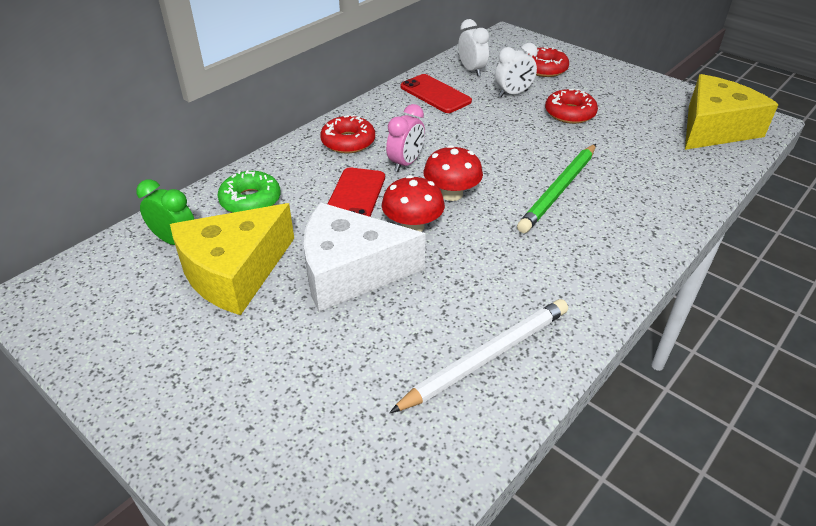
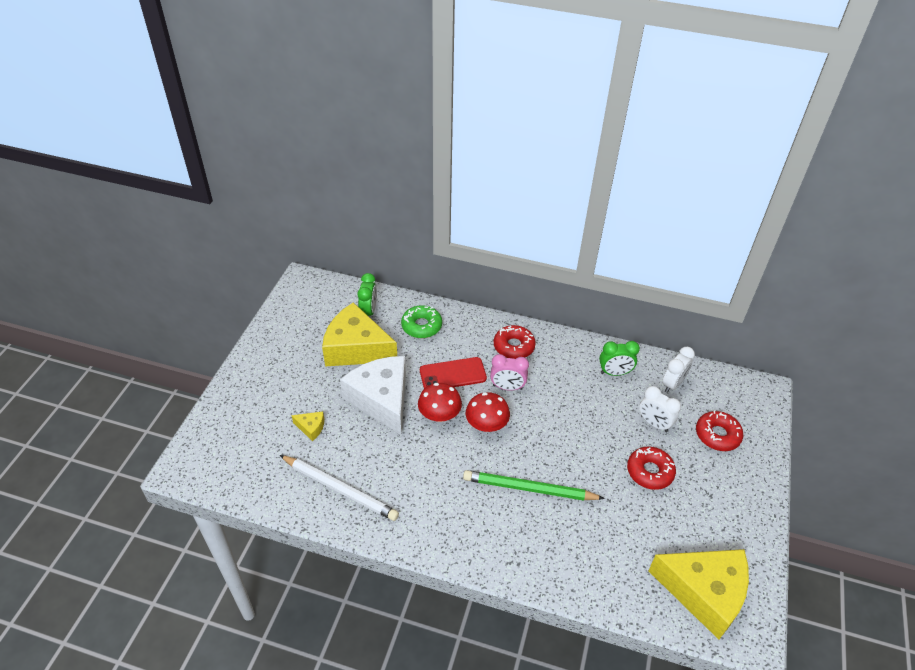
camera: 65 degrees right, 5 degrees up
(352, 362) = (311, 428): none -> yellow cheese
(435, 94) = (614, 373): red phone -> green clock

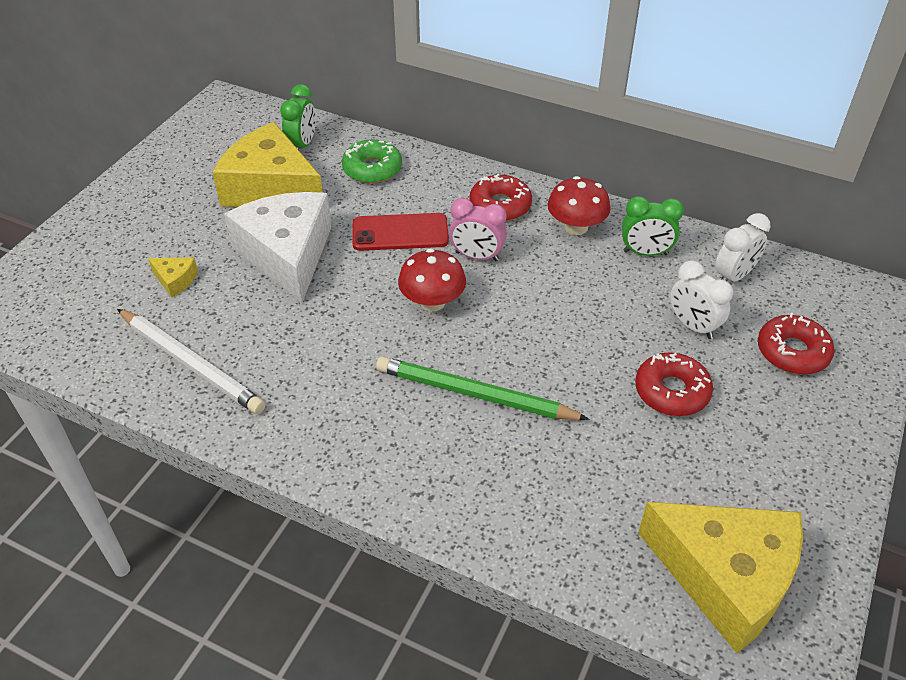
camera: 10 degrees right, 0 degrees up
(439, 415) = (366, 282): red mushroom -> red mushroom (576, 227)

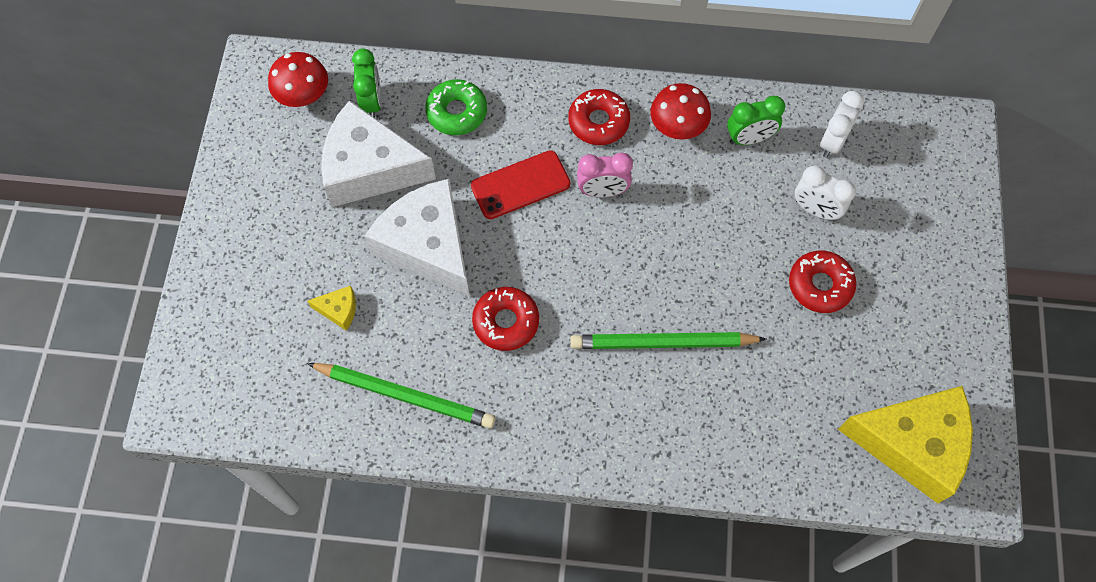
camera: 20 degrees left, 20 degrees up
(191, 363) = (405, 396): white pencil -> green pencil
(271, 188) = (369, 168): yellow cheese -> white cheese
(432, 302) = (585, 257): red mushroom -> red mushroom (303, 95)
(792, 352) = (903, 211): red donut -> red donut (506, 322)

